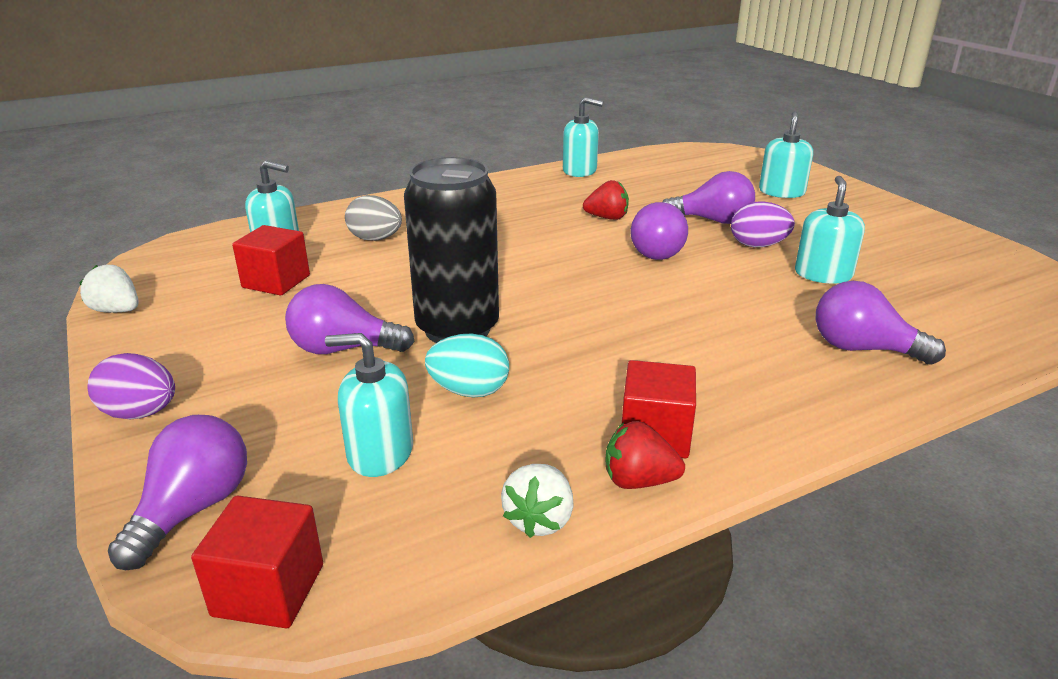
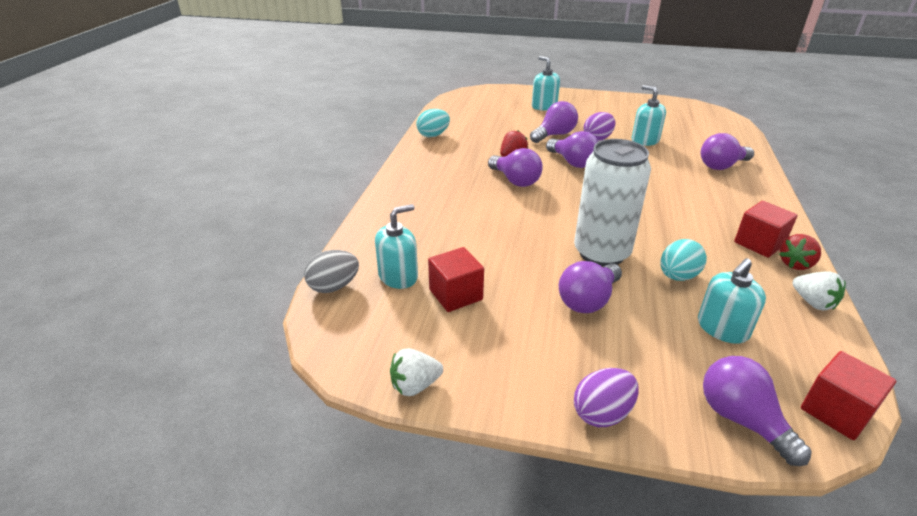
camera: 50 degrees left, 5 degrees up
(375, 239) = (437, 234): grey egg -> grey egg (334, 287)
(457, 329) = (601, 253): black can -> white can
(550, 237) = (515, 180): none -> purple light bulb
(580, 171) = (433, 135): turquoise soap dispenser -> turquoise egg

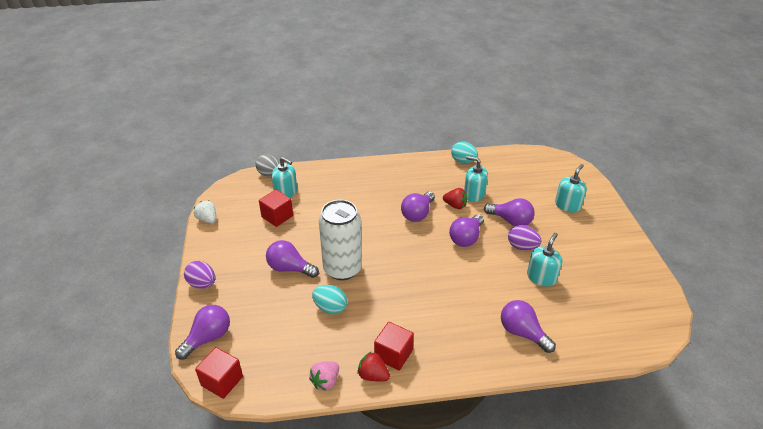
camera: 70 degrees right, 5 degrees up
(722, 328) = (282, 331): turquoise soap dispenser -> turquoise soap dispenser (474, 194)
(813, 302) = (325, 381): white strawberry -> pink strawberry

